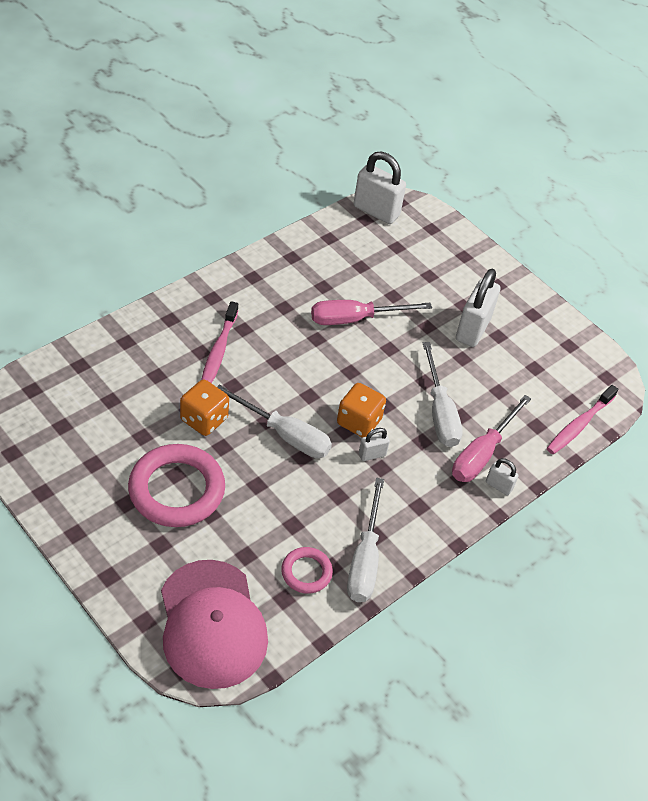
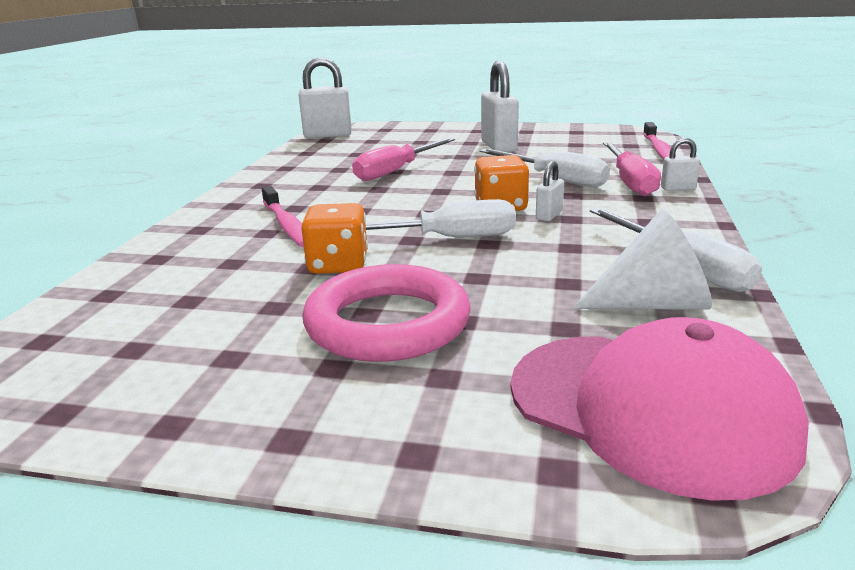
camera: 30 degrees left, 25 degrees down
(306, 572) = (652, 304): pink ring -> white cone

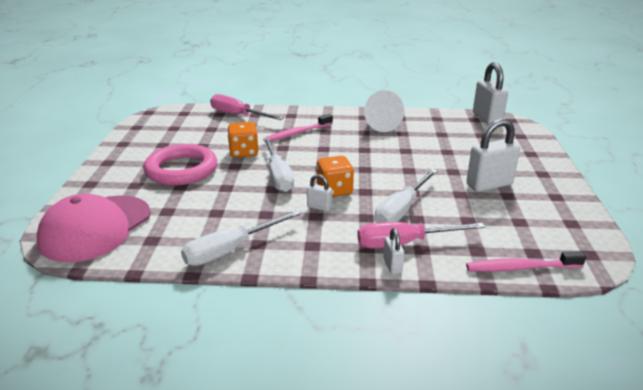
camera: 80 degrees right, 5 degrees up
(396, 171) = (403, 151): pink screwdriver -> pink screwdriver (238, 115)
(652, 304) = (185, 236): white cone -> white cone (380, 124)

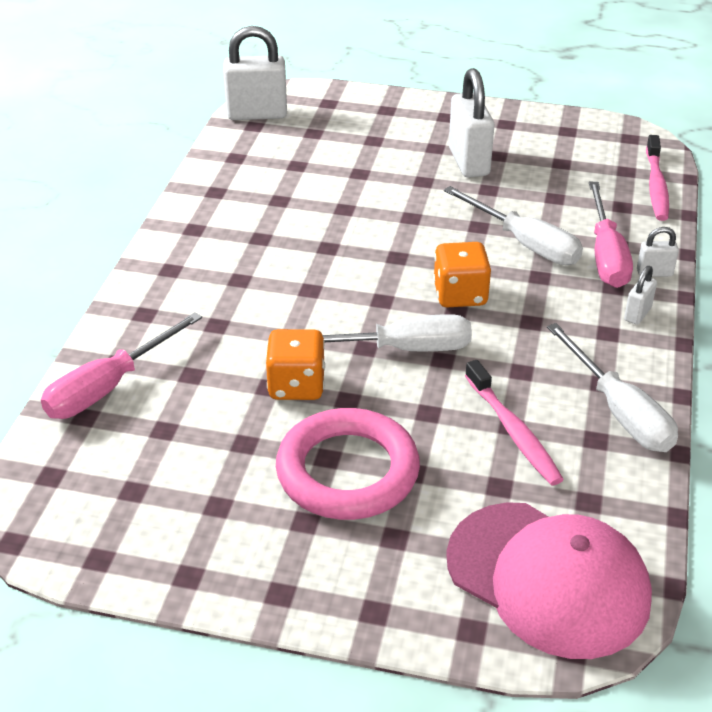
camera: 80 degrees left, 10 degrees up
(297, 133) = (236, 313): pink toothbrush -> pink toothbrush (513, 431)
(319, 207) = (508, 315): white padlock -> white padlock (637, 314)
(380, 124) = (236, 216): white cone -> none

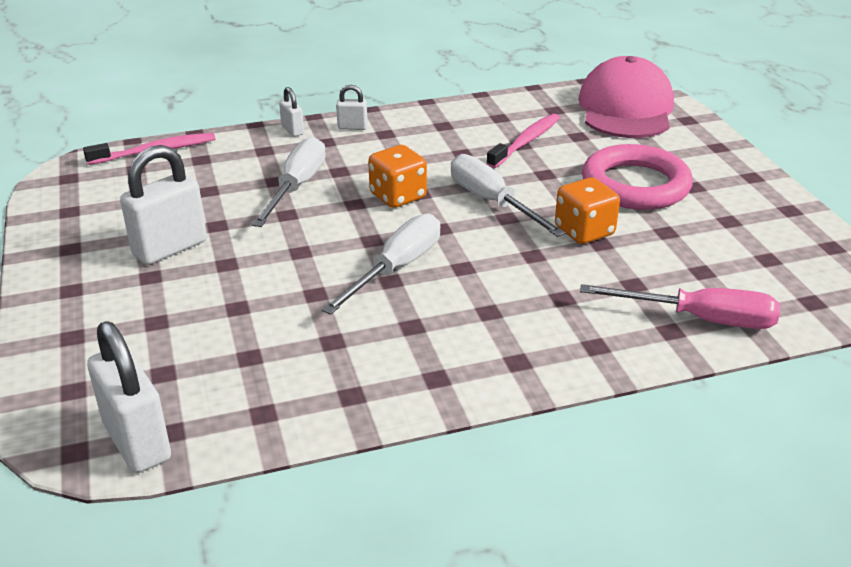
camera: 120 degrees left, 5 degrees down
(606, 255) = (284, 151): pink screwdriver -> none
(619, 411) = (465, 115): white screwdriver -> white screwdriver (396, 268)

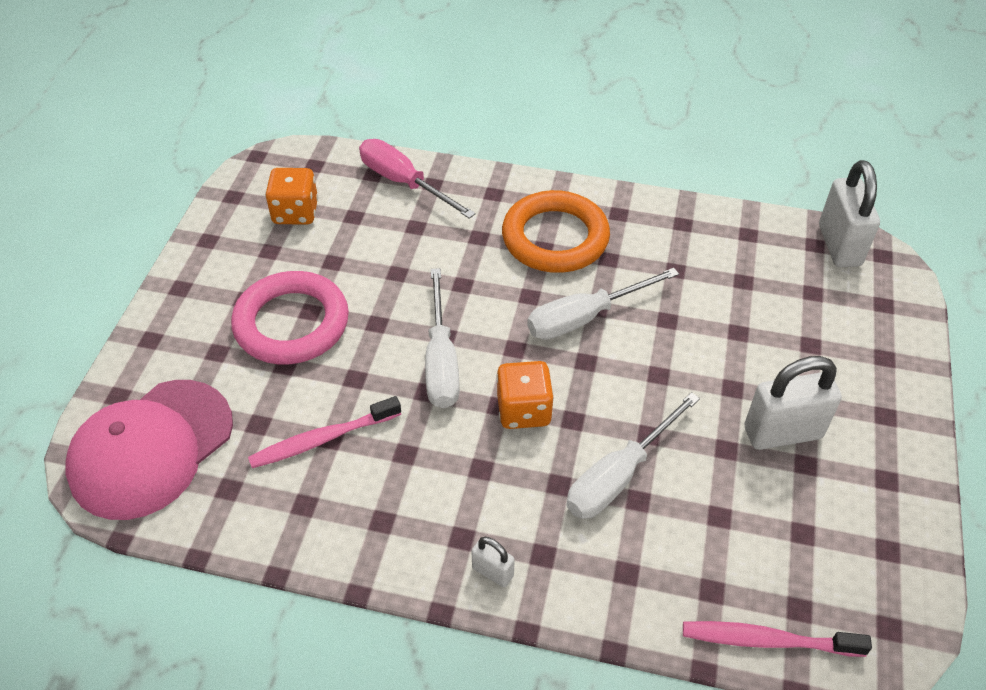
camera: 150 degrees left, 15 degrees up
(292, 130) = (571, 603): white padlock -> none
(484, 324) = (555, 238): none -> orange ring
(584, 231) = (397, 290): orange dice -> orange dice (295, 212)

